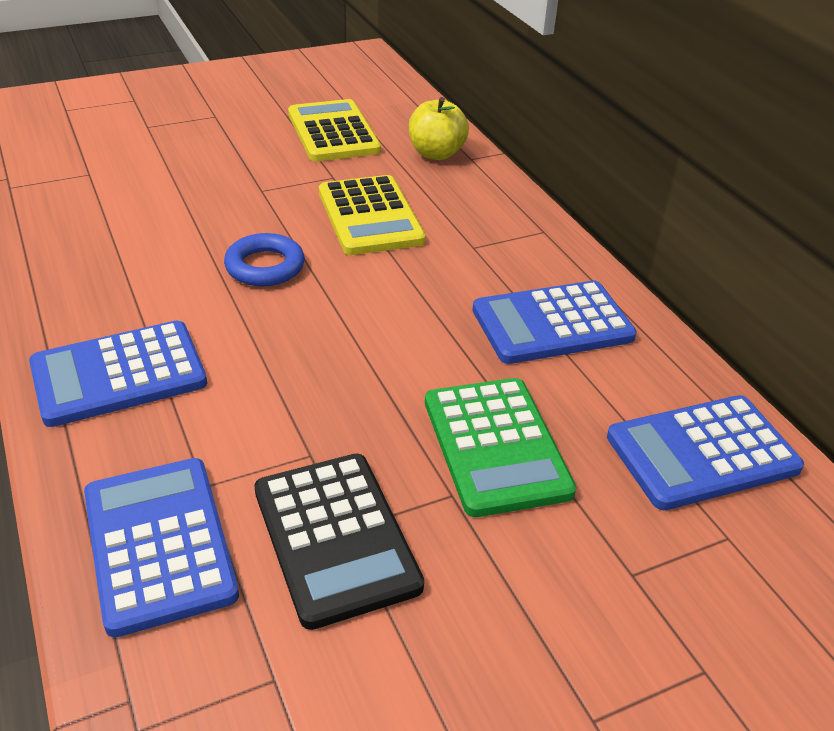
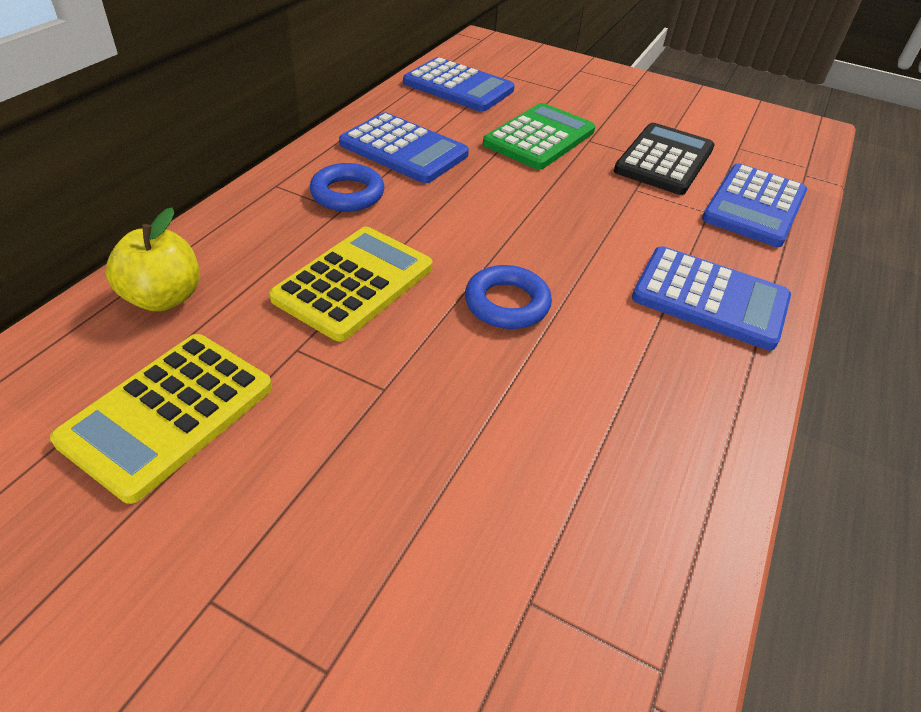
camera: 130 degrees left, 5 degrees up
(495, 259) = (347, 194): none -> blue ring

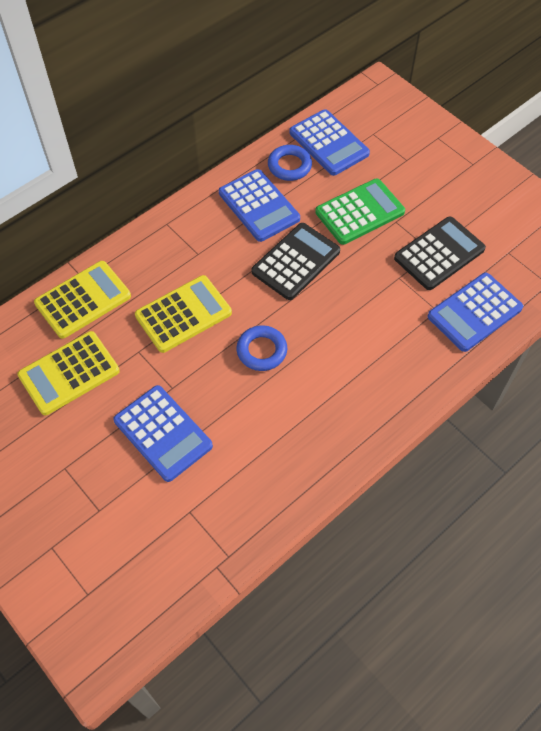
camera: 25 degrees right, 15 degrees up
(164, 298) = (83, 300): yellow apple -> yellow calculator
(347, 194) = (206, 241): blue ring -> blue ring (289, 166)
(490, 195) = (296, 262): none -> black calculator
(710, 298) = (386, 379): blue calculator -> blue calculator (163, 433)

